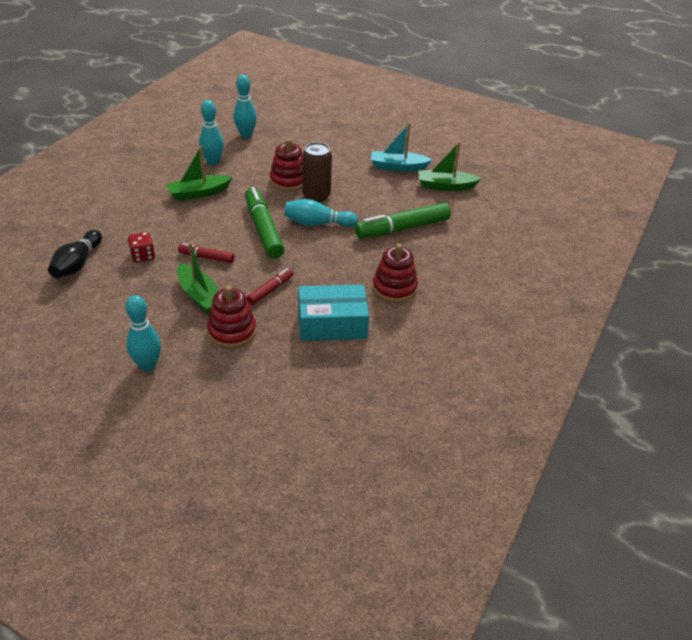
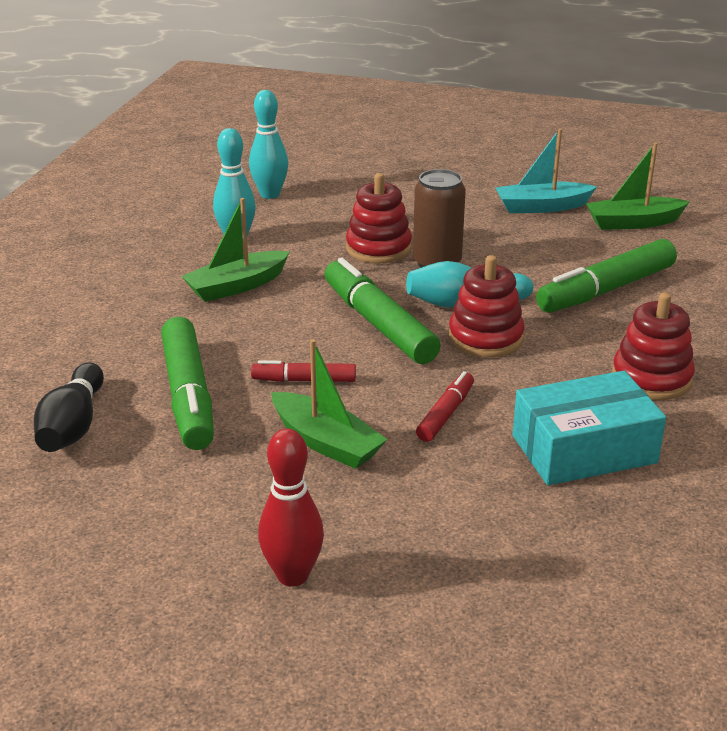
camera: 10 degrees left, 10 degrees down
(143, 256) = (189, 395): red dice -> green marker
(147, 365) = (292, 575): turquoise bowling pin -> red bowling pin
(232, 332) = (417, 491): red stacking toy -> red stacking toy (485, 338)

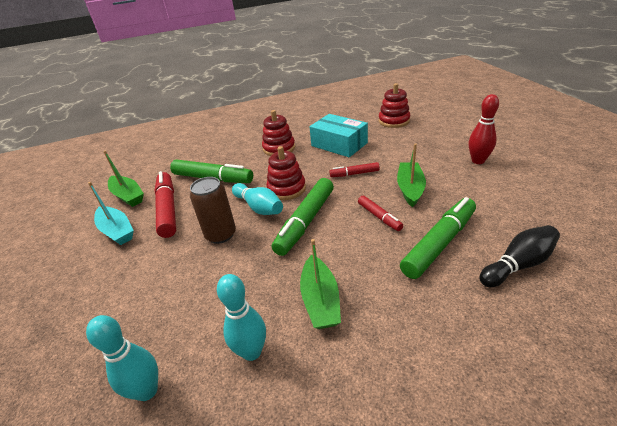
camera: 120 degrees left, 5 degrees up
(236, 286) = (320, 300): green boat -> green boat turned 60 degrees clockwise
(378, 248) = (216, 266): red stacking toy -> red stacking toy (394, 121)
(553, 242) = (167, 209): none -> red marker

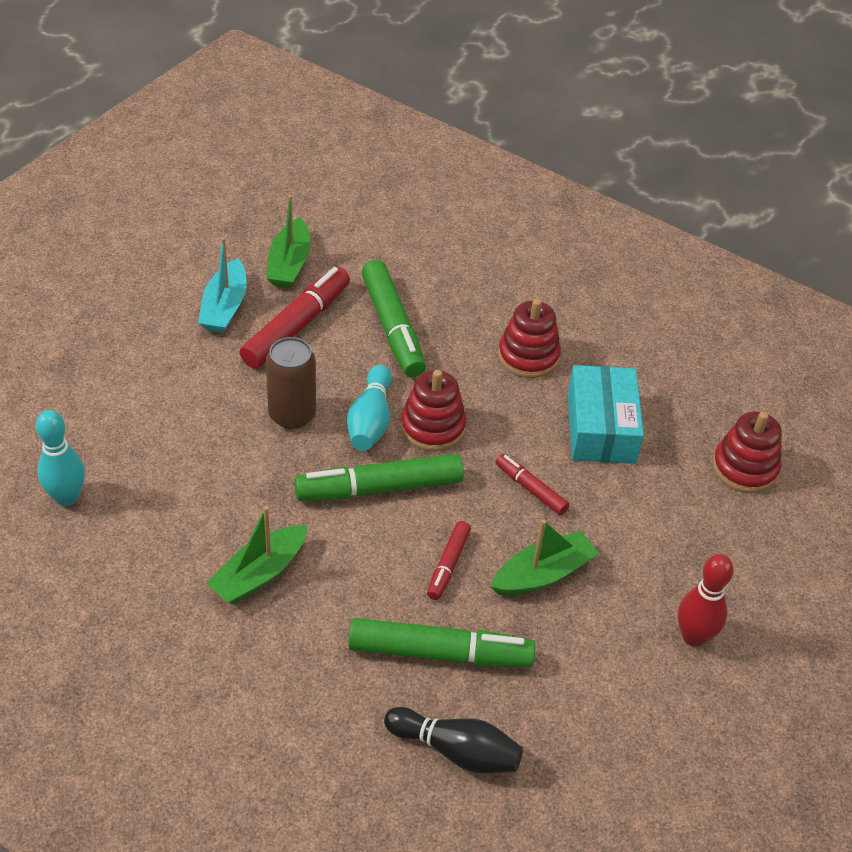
camera: 45 degrees right, 10 degrees up
(251, 351) = (156, 551): turquoise bowling pin -> none

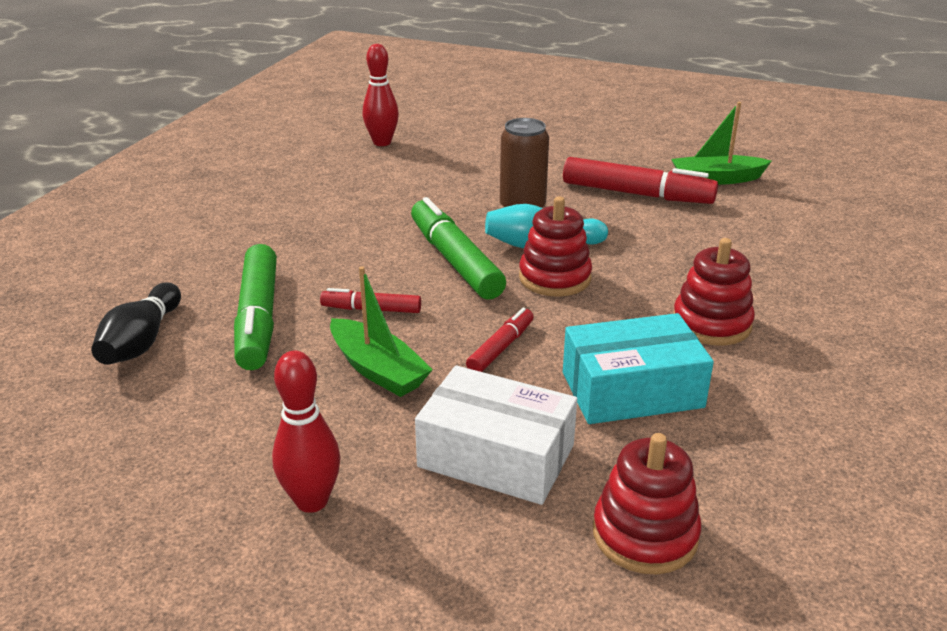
camera: 80 degrees right, 15 degrees down
(67, 497) = (382, 142): turquoise bowling pin -> red bowling pin
(225, 307) = (631, 162): turquoise boat -> none
(259, 574) = (330, 221): green boat -> none
(393, 327) = (680, 239): green marker -> none
(661, 522) = (496, 456): none -> white box

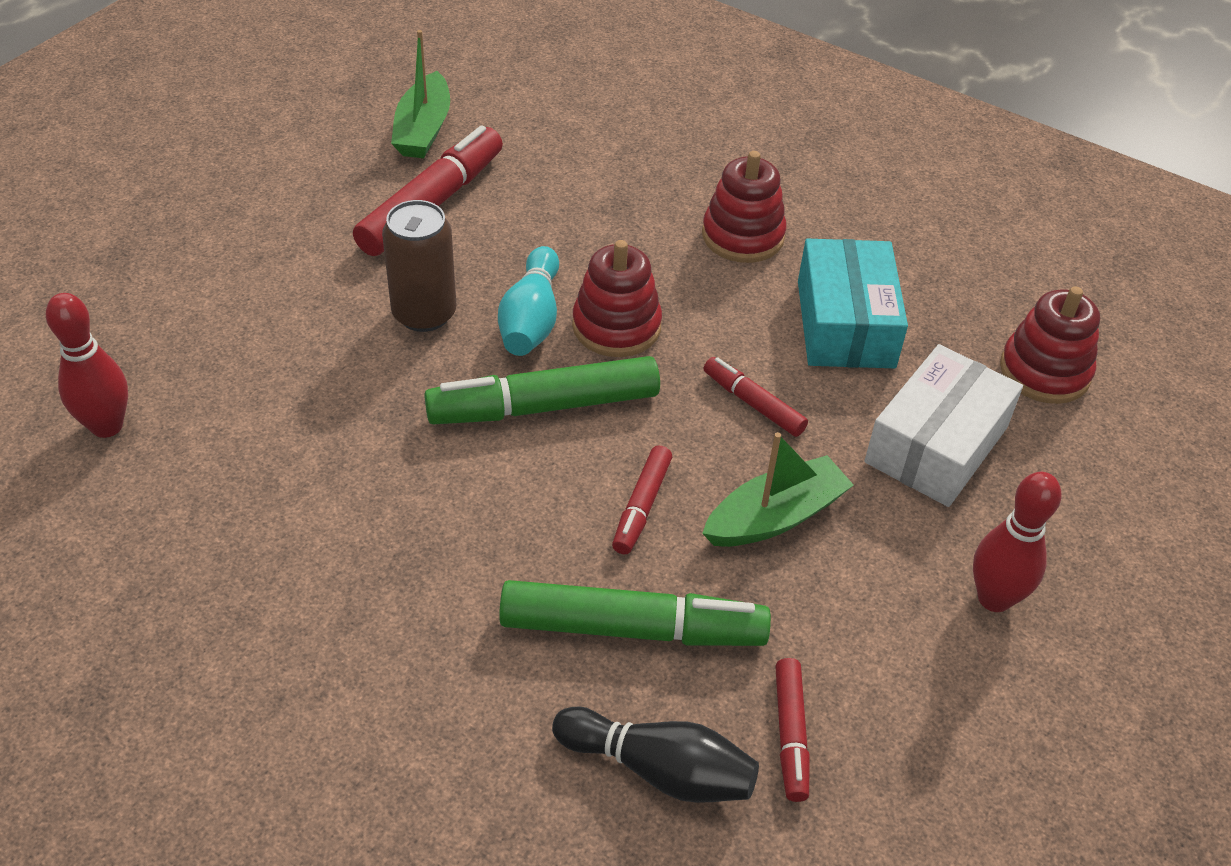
camera: 80 degrees left, 15 degrees up
(167, 394) = (790, 735): none -> red marker

